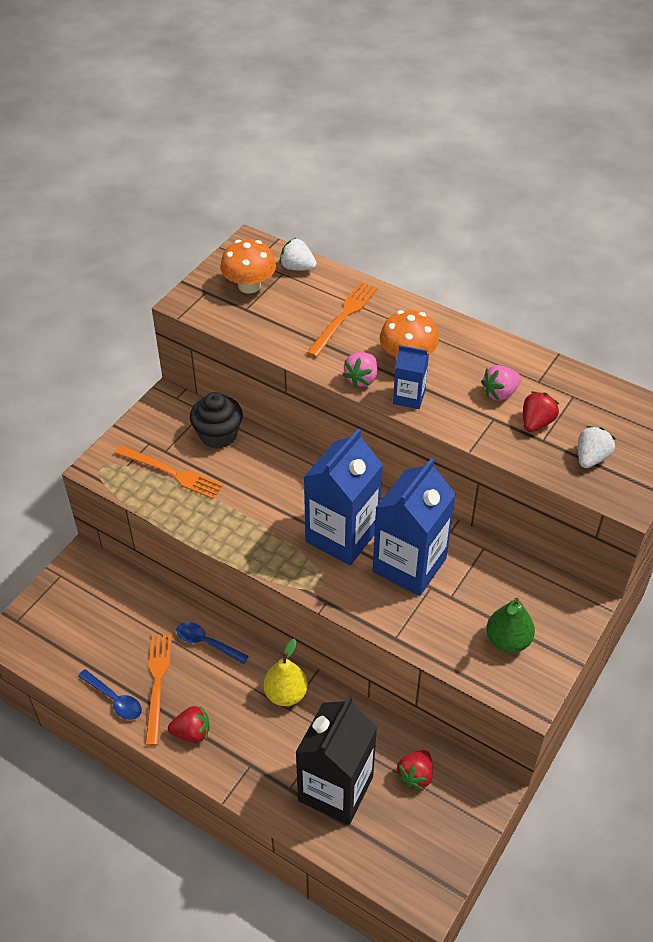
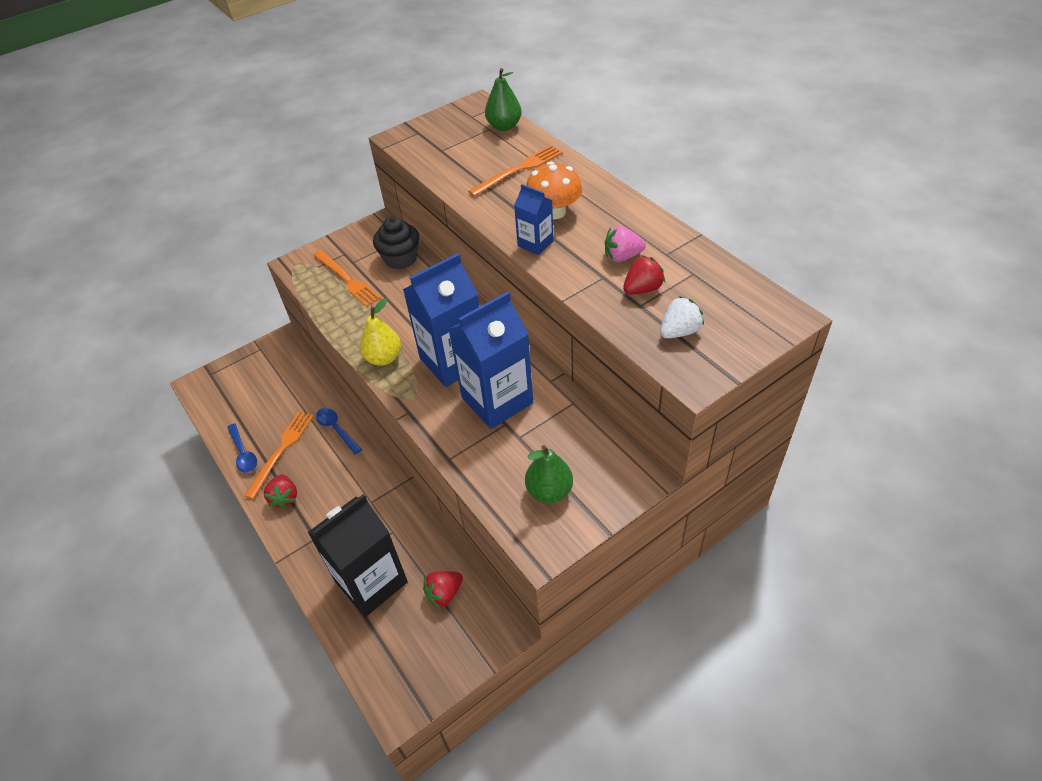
camera: 25 degrees right, 0 degrees up
(192, 732) = (285, 497): red strawberry -> red strawberry turned 60 degrees clockwise
(249, 285) = (455, 133): orange mushroom -> none
(286, 694) = (375, 489): yellow pear -> yellow pear (384, 358)
(297, 267) = (504, 126): white strawberry -> green pear
(362, 379) = (503, 221): pink strawberry -> none

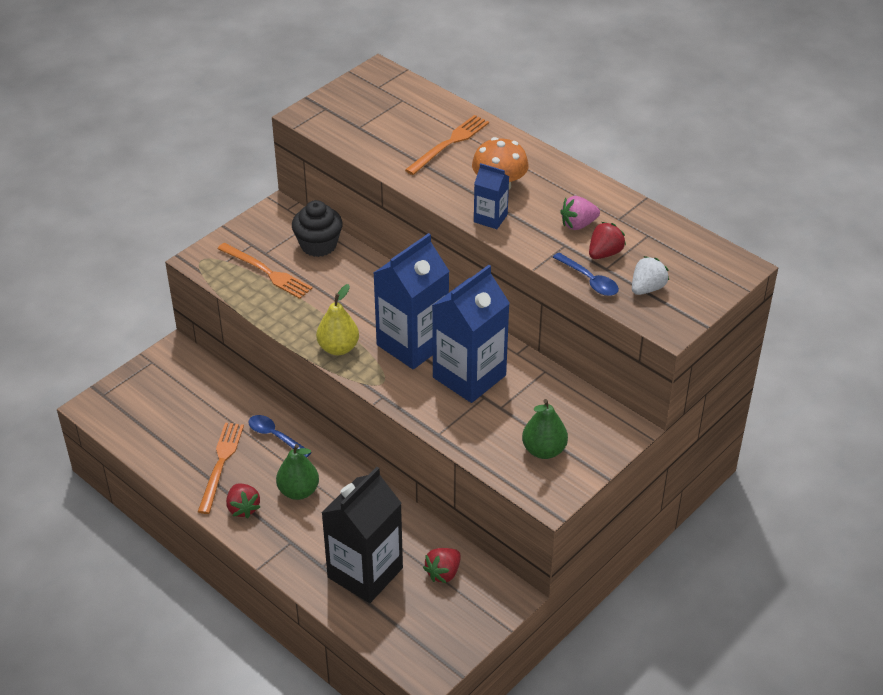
camera: 15 degrees left, 5 degrees down
(243, 453) = (178, 471): blue spoon -> blue spoon (589, 280)
(504, 126) = (418, 96): green pear -> green pear (298, 491)

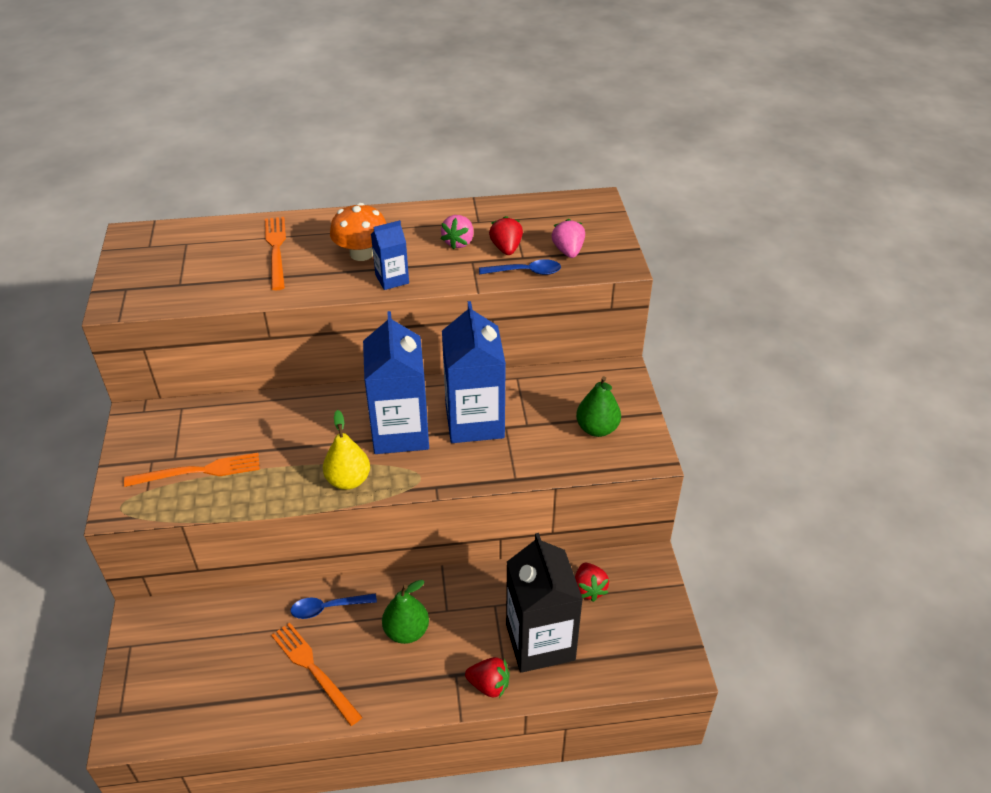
camera: 50 degrees left, 0 degrees up
(243, 508) = (382, 686): red strawberry -> red strawberry (489, 685)
(318, 245) = (214, 418): black cupcake -> none
(647, 288) = (568, 251): white strawberry -> pink strawberry

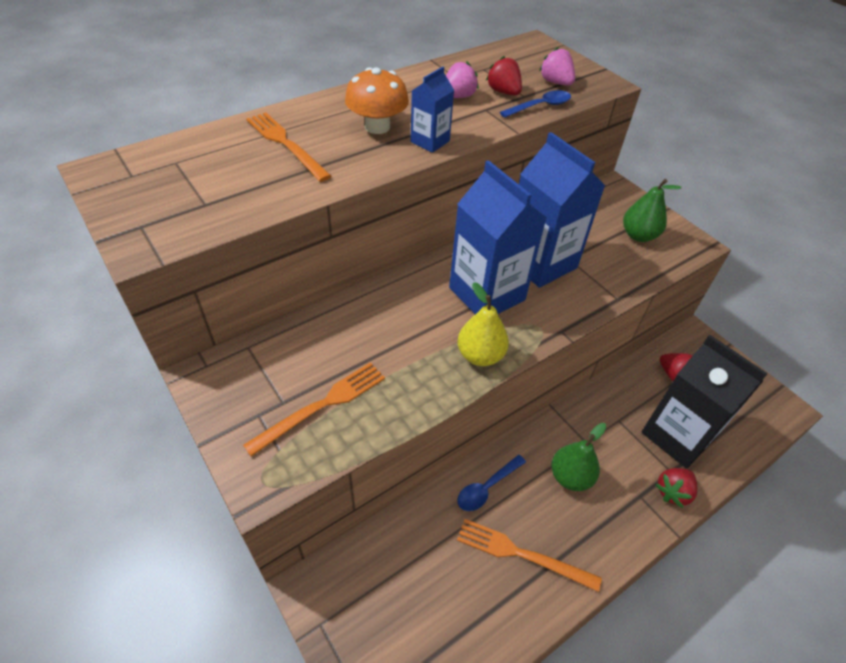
camera: 30 degrees left, 5 degrees up
(459, 242) = (458, 97): pink strawberry -> pink strawberry turned 120 degrees counterclockwise
(489, 685) = (673, 492): red strawberry -> red strawberry turned 150 degrees clockwise

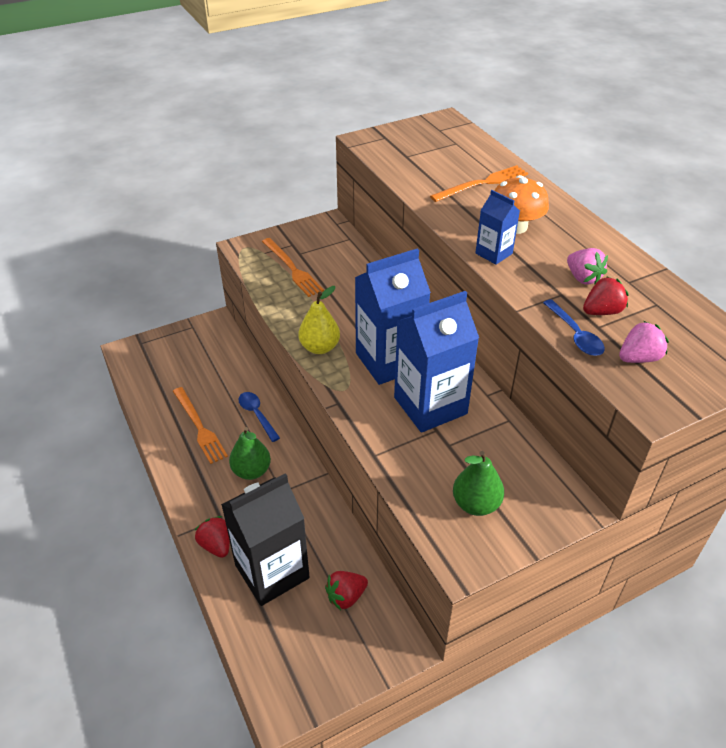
camera: 100 degrees right, 5 degrees down
(522, 554) = (199, 427): orange fork -> orange fork turned 120 degrees clockwise

